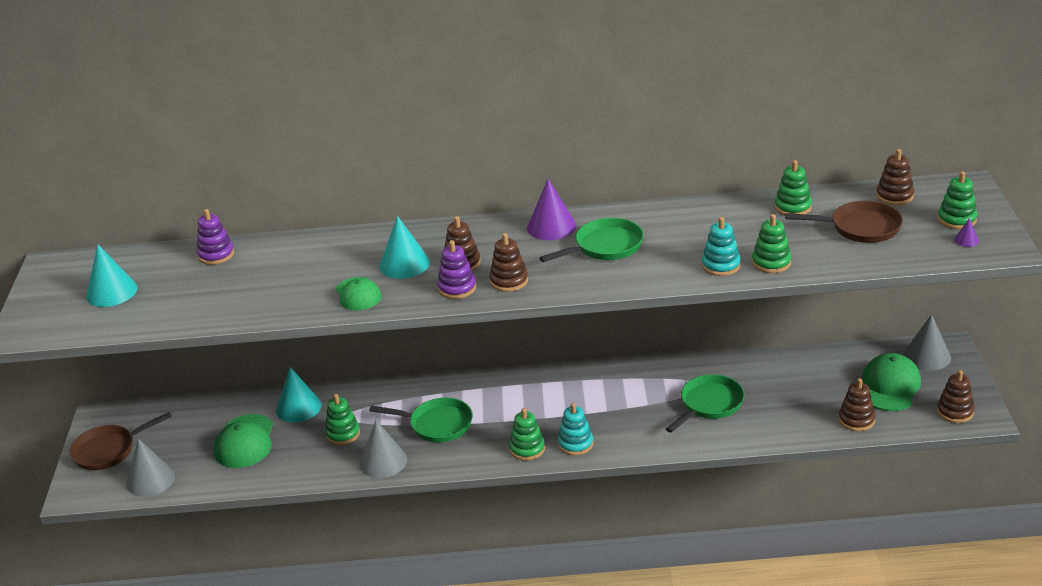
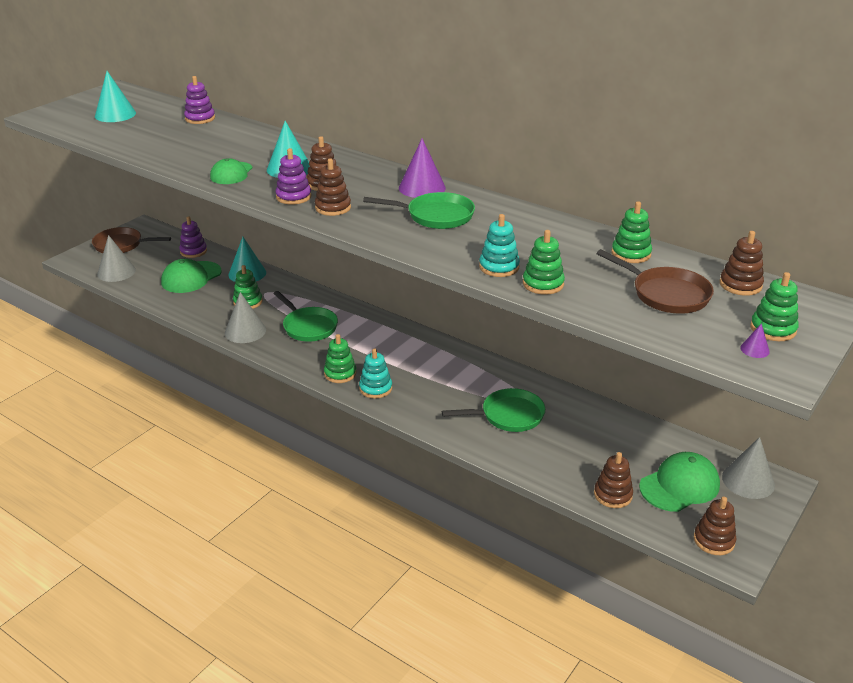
camera: 35 degrees right, 0 degrees up
(204, 415) = (193, 251): none -> purple stacking toy

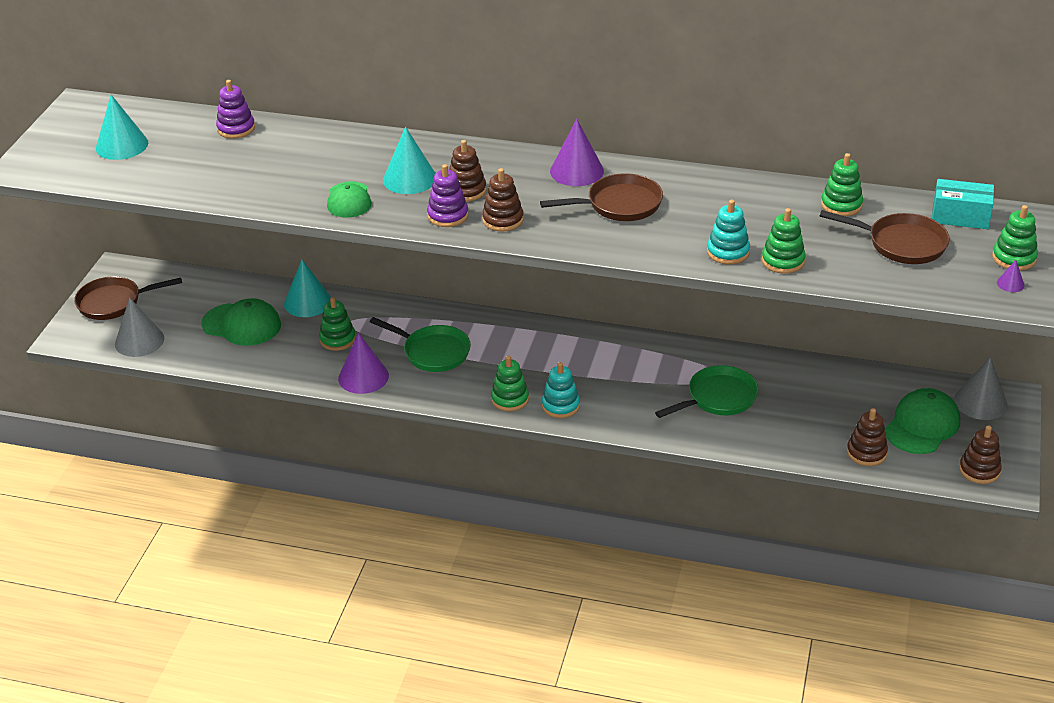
camera: 20 degrees left, 5 degrees up
(191, 277) = (242, 325): green cap -> green cap turned 90 degrees counterclockwise
(193, 251) = (216, 289): purple stacking toy -> none
(245, 331) = (363, 377): grey cone -> purple cone
(436, 216) = (619, 205): green pan -> brown pan
(740, 285) = (960, 216): brown stacking toy -> turquoise box

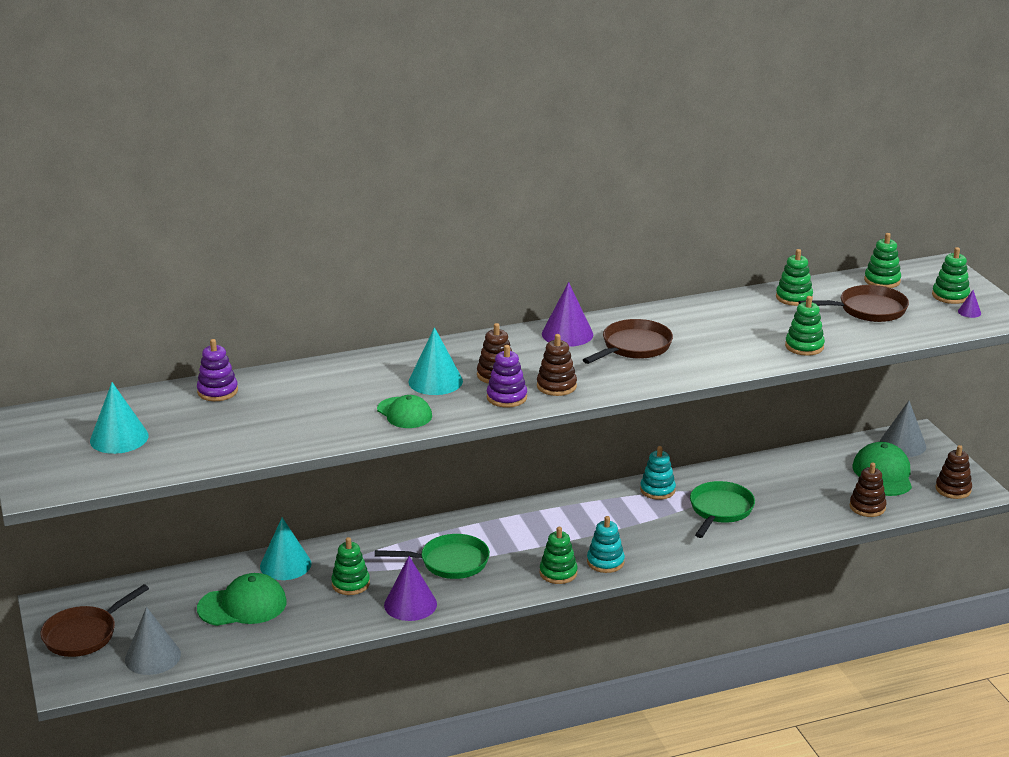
camera: 35 degrees left, 10 degrees down
(728, 252) = (758, 353): turquoise stacking toy -> turquoise stacking toy (657, 490)
(960, 216) = (882, 281): turquoise box -> green stacking toy

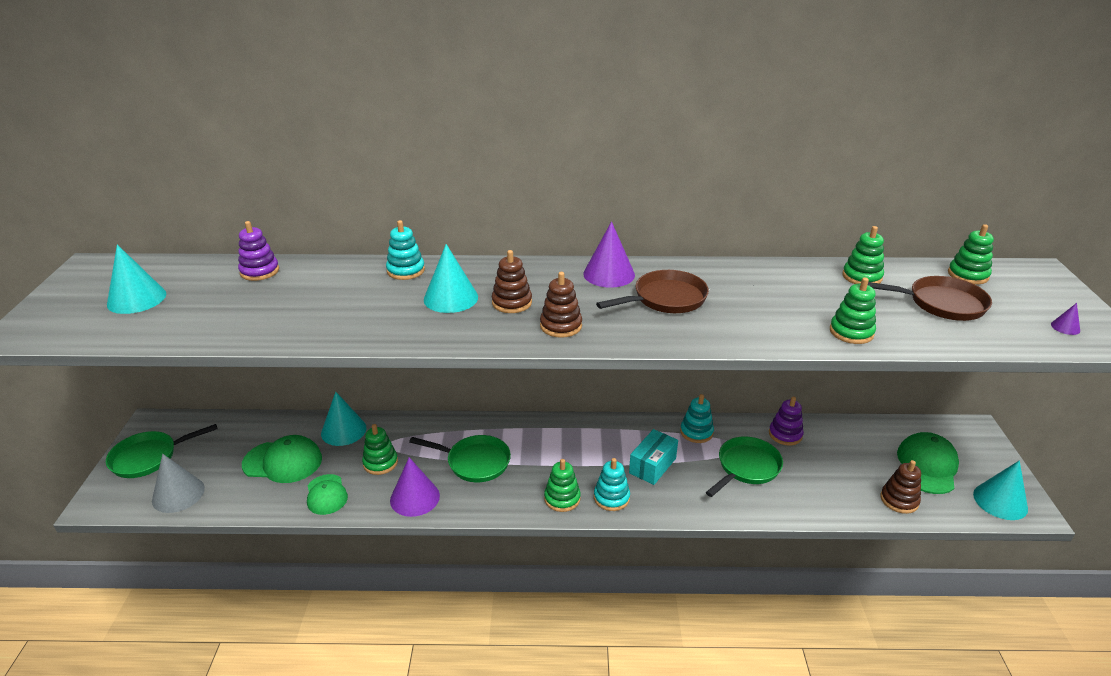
camera: 20 degrees right, 5 degrees up
(84, 634) = (148, 457): brown pan -> green pan
(368, 365) = (406, 270): none -> turquoise stacking toy
(404, 413) = (395, 325): green cap -> green cap (326, 495)
(506, 397) = (503, 328): purple stacking toy -> purple stacking toy (785, 434)
(630, 527) = (652, 465): none -> turquoise box
(903, 444) = (957, 437): grey cone -> none
(950, 296) = (1045, 304): green stacking toy -> none
(953, 489) = (1000, 501): brown stacking toy -> turquoise cone

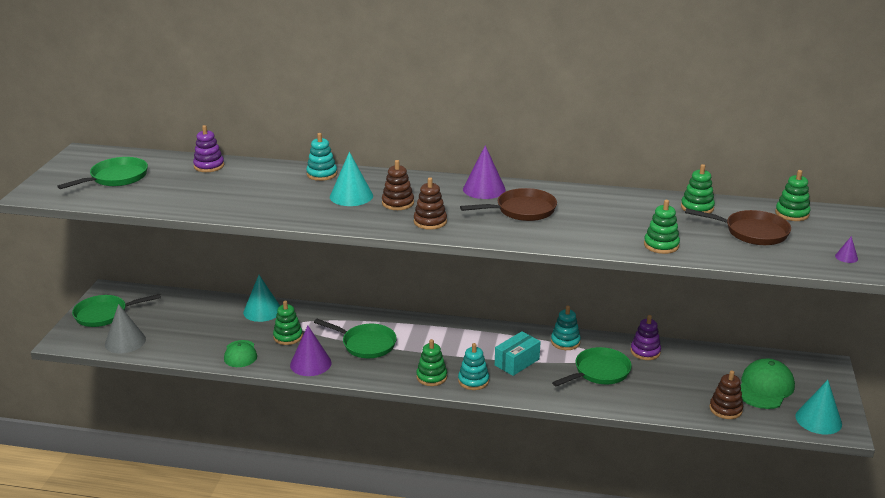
camera: 10 degrees right, 5 degrees down
(136, 299) = (116, 178): turquoise cone -> green pan
(283, 462) = (209, 328): green cap -> none

